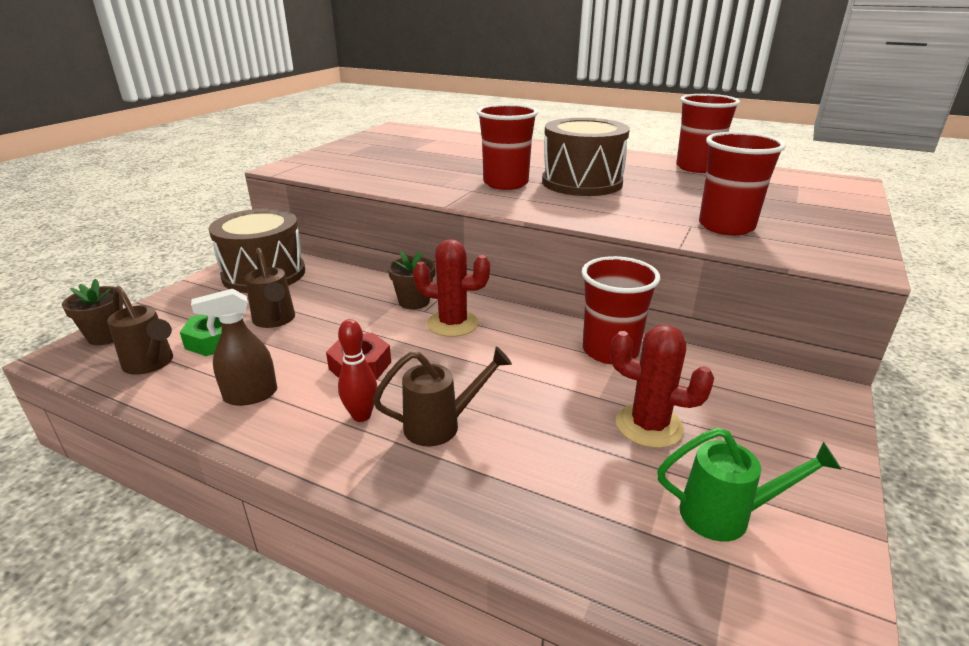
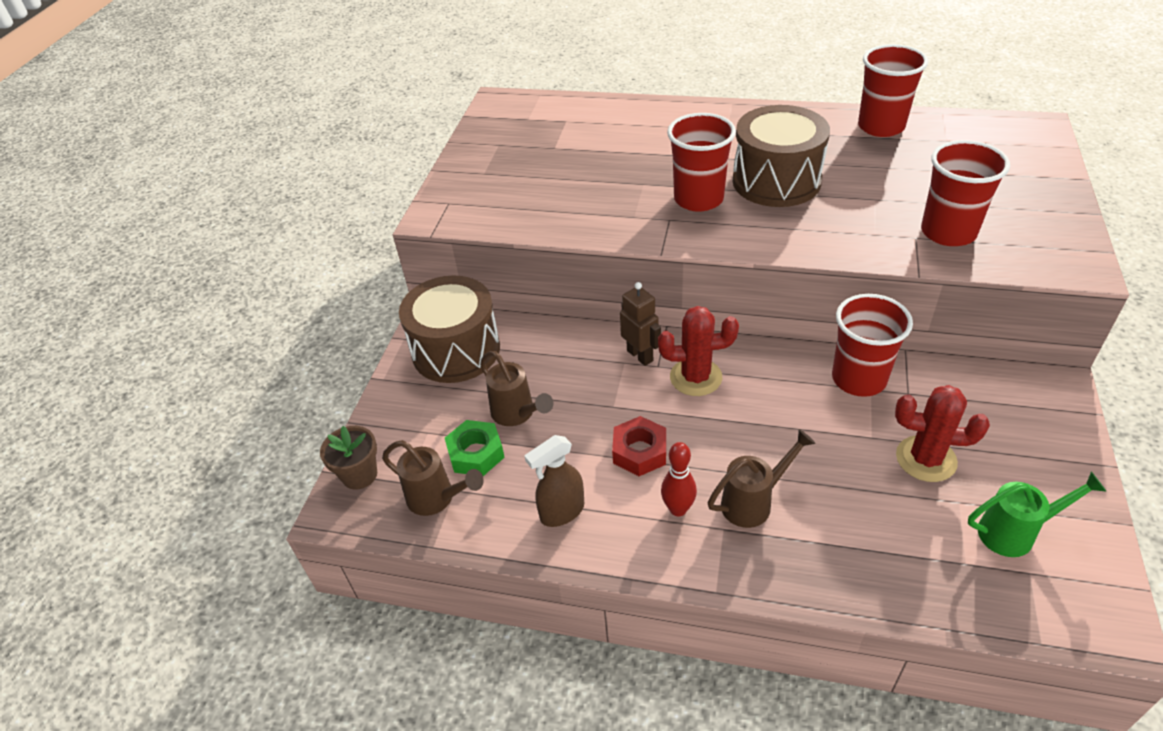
camera: 10 degrees left, 15 degrees up
(414, 301) = (640, 355): brown flower pot -> brown robot

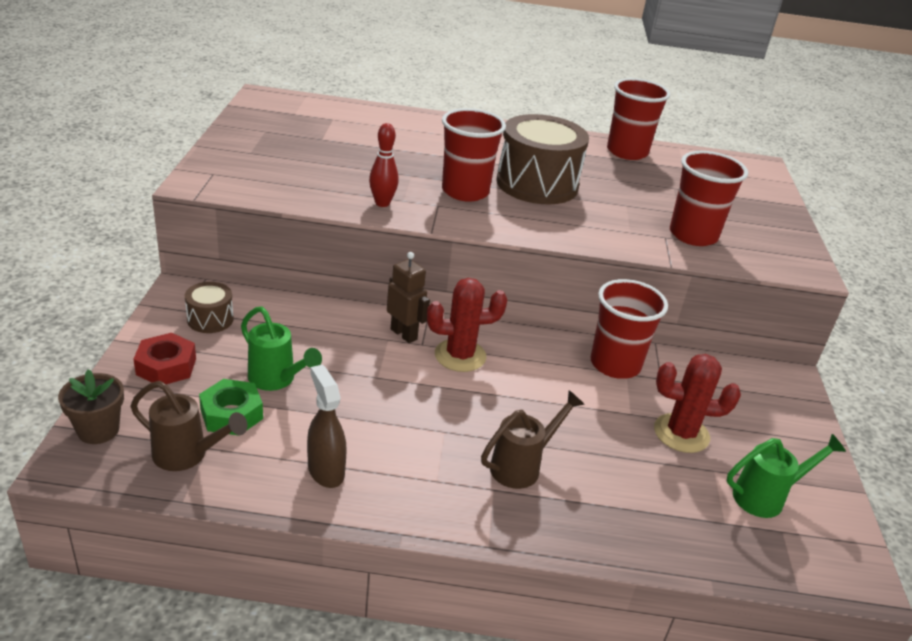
camera: 15 degrees left, 10 degrees down
(456, 350) = (210, 319): brown drum -> brown drum, size x0.48
(517, 414) = (277, 380): brown watering can -> green watering can
(562, 512) = (325, 471): brown spray bottle -> brown spray bottle turned 105 degrees clockwise
(639, 452) = (406, 418): red nut -> red nut (166, 366)
(678, 509) = (447, 470): red bowling pin -> red bowling pin (382, 203)

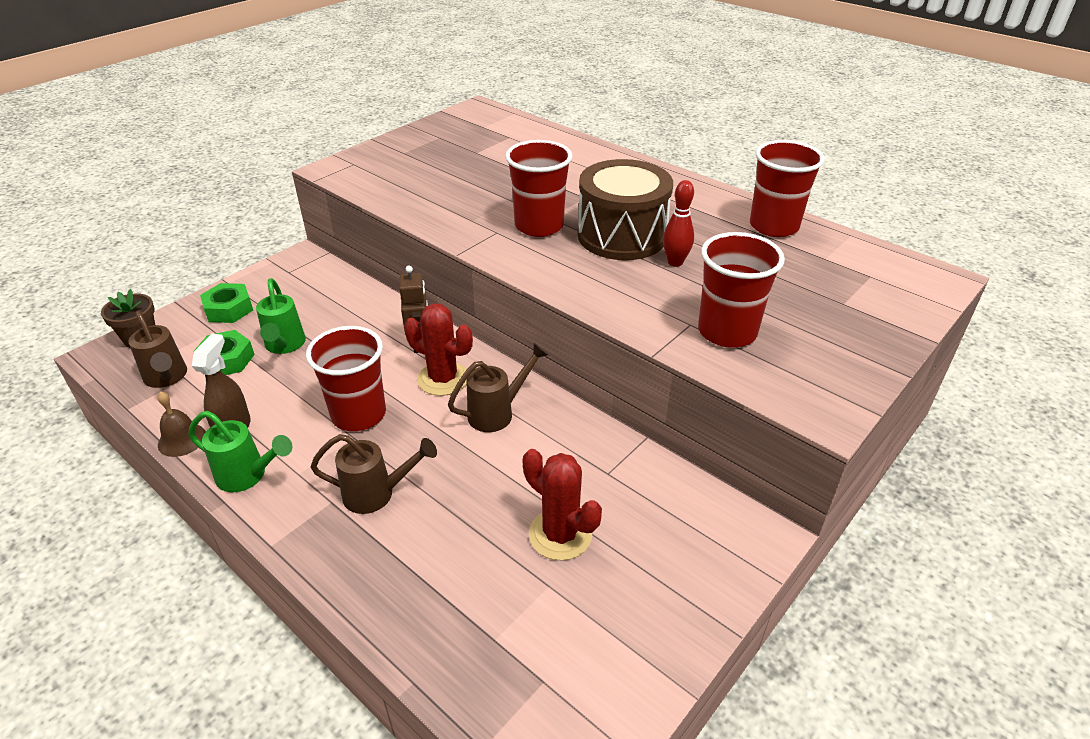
camera: 40 degrees right, 5 degrees up
(166, 366) = (229, 309): red nut -> green nut
(210, 319) = (296, 284): brown drum -> none
(285, 502) = (182, 439): none -> brown bell
(382, 203) = (450, 218): red bowling pin -> red bowling pin (675, 262)
(535, 366) = (497, 412): none -> brown watering can
(615, 364) = (576, 441): red cup -> red cup (358, 414)
(766, 497) = (570, 639): green watering can -> green watering can (248, 476)

